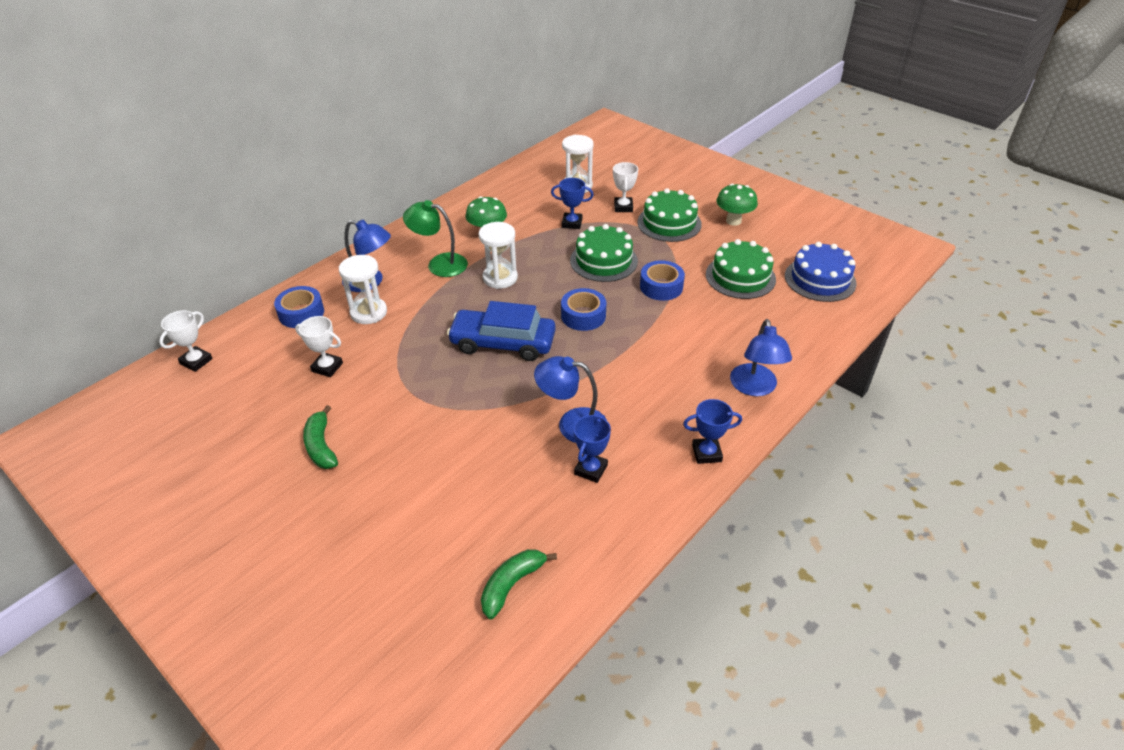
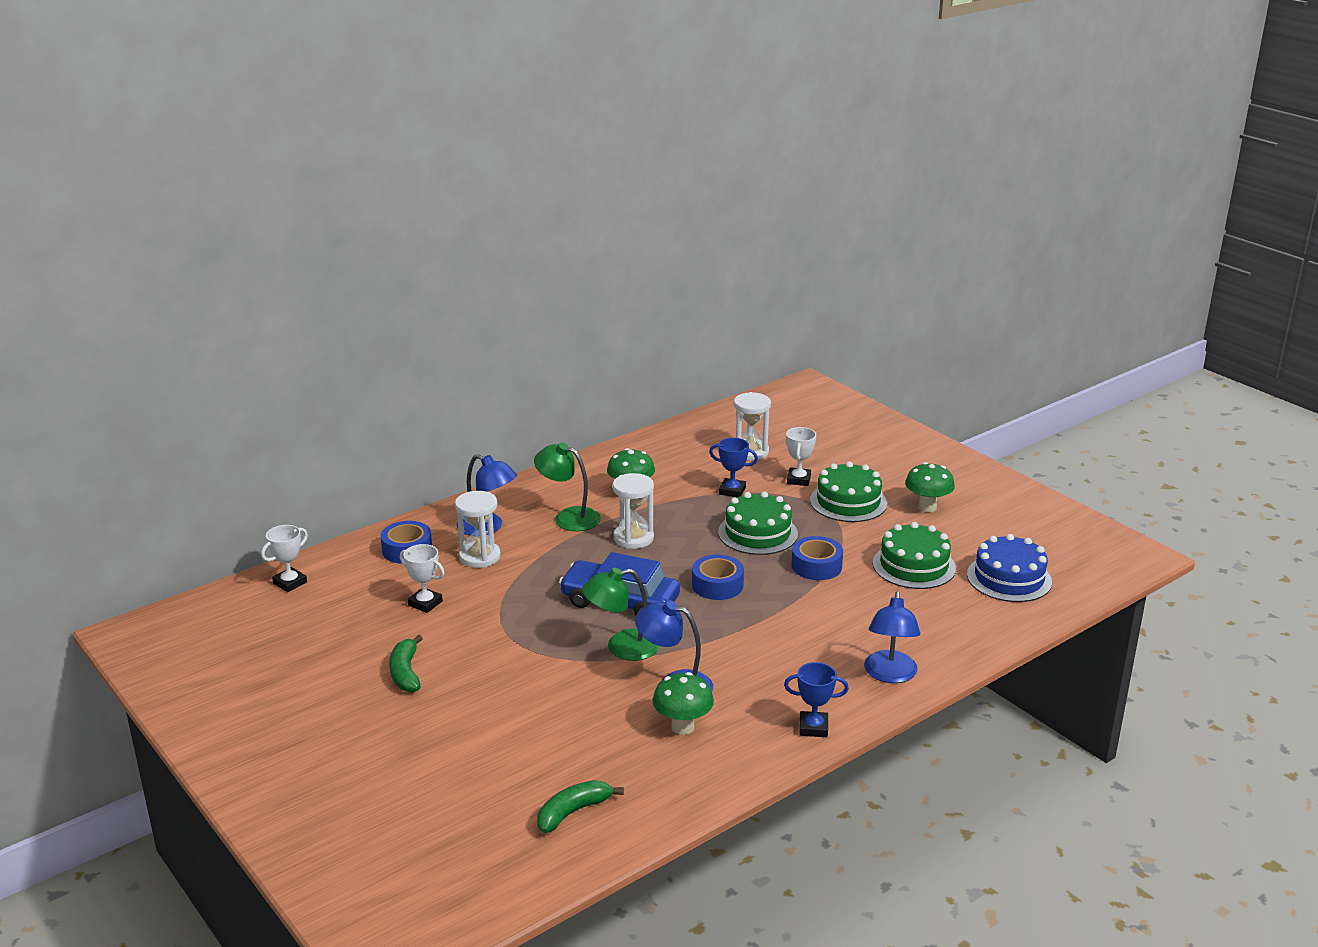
camera: 10 degrees right, 15 degrees down
(515, 391) = (622, 647): none -> green lamp
(591, 469) = (682, 727): blue trophy -> green mushroom

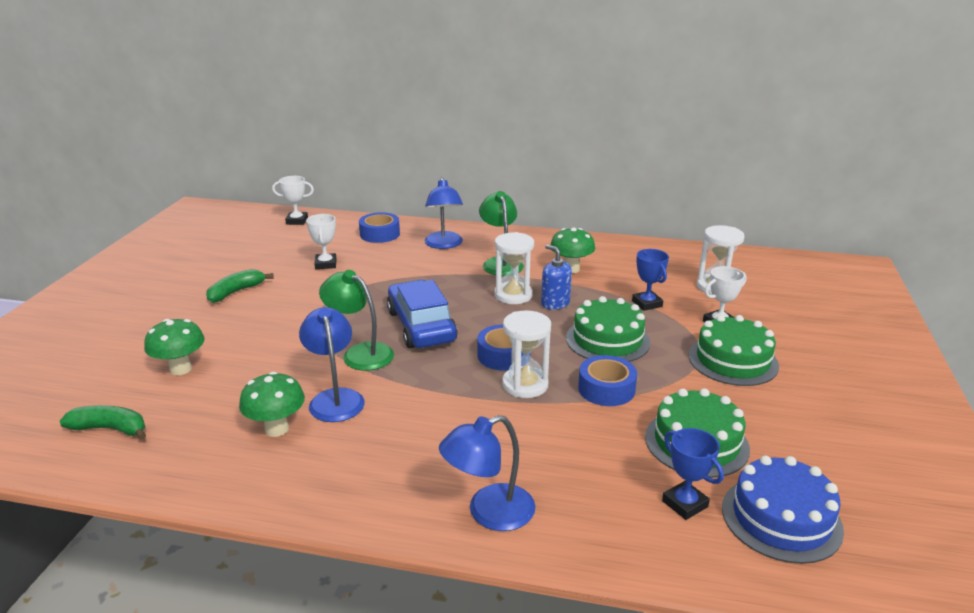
camera: 50 degrees right, 0 degrees up
(479, 557) = (405, 257): white hourglass -> white hourglass (525, 385)
(674, 527) = (555, 303): none -> blue soap dispenser
(813, 728) = (346, 503): blue trophy -> blue trophy (685, 504)
(927, 507) = (807, 406): green mushroom -> green mushroom (180, 369)

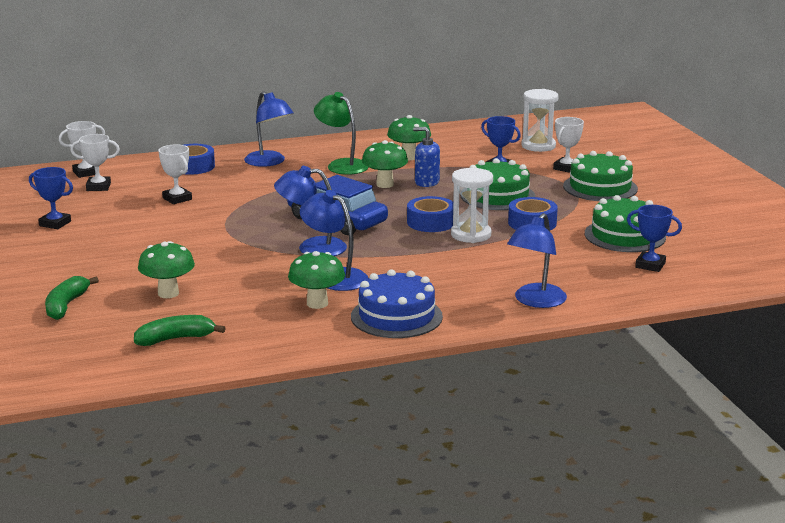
camera: 30 degrees left, 5 degrees down
(209, 265) = (55, 223): none -> blue trophy
(236, 292) = (123, 236): green banana -> green banana (66, 306)
(287, 237) = (98, 187): none -> white trophy
(360, 353) = (312, 248): green lamp -> blue lamp
(513, 295) = (385, 184): white hourglass -> green mushroom
(781, 518) = (711, 256): blue cake -> blue cake (396, 316)

